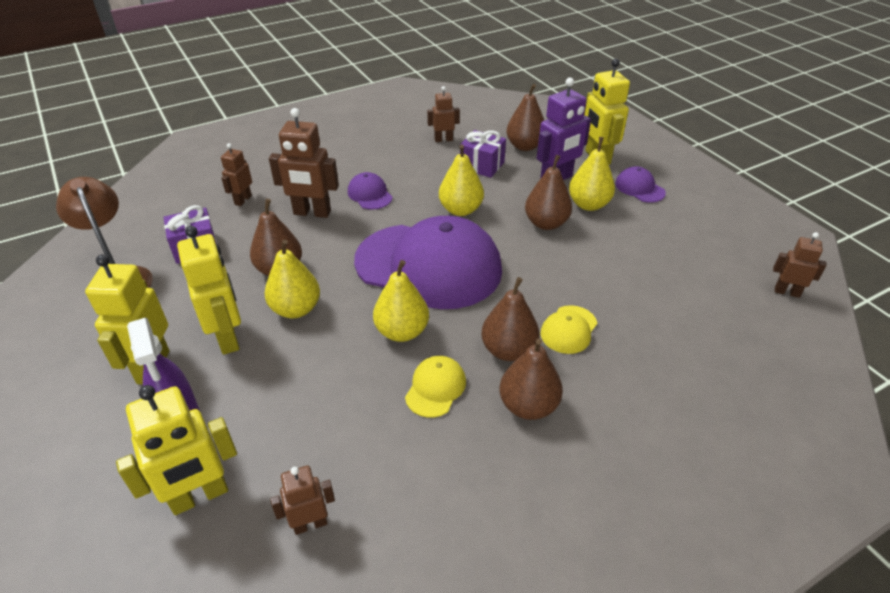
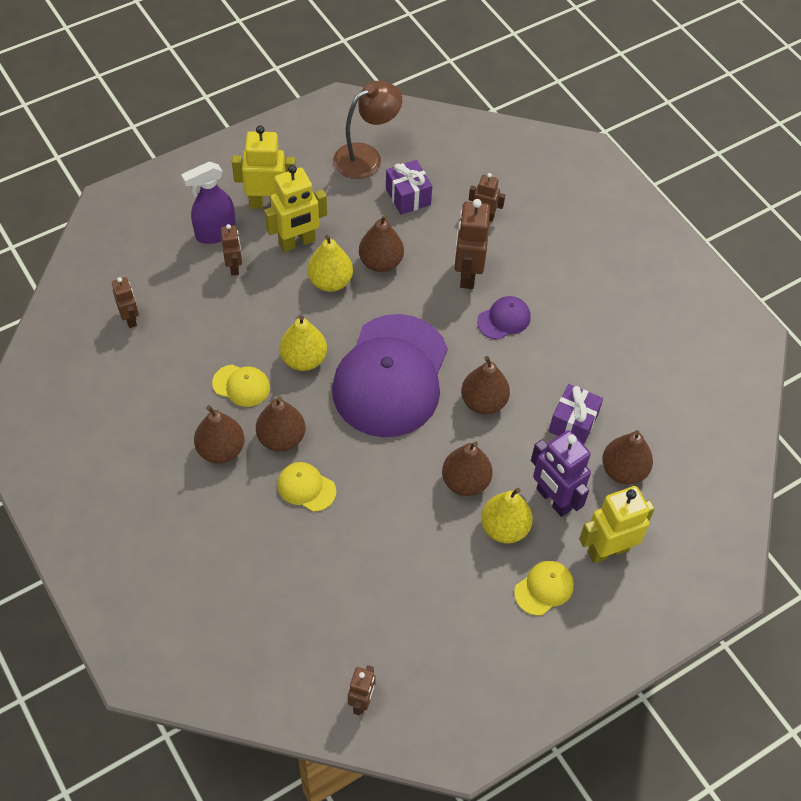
camera: 85 degrees right, 15 degrees up
(199, 496) = (155, 256): yellow robot -> none
(443, 139) = (625, 383): brown robot -> brown robot (234, 267)
(460, 210) = (483, 402): yellow pear -> brown pear
(639, 188) = (544, 588): purple cap -> yellow cap

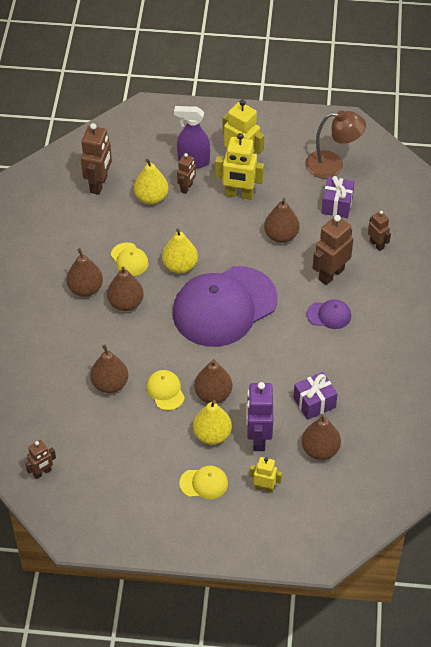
camera: 40 degrees right, 5 degrees down
(130, 319) = (99, 184): brown robot -> brown robot, size x1.72
(306, 488) = (115, 339): yellow cap -> yellow cap (165, 391)
(330, 281) = (238, 229): yellow pear -> yellow pear (151, 197)
(483, 402) = (268, 356): brown pear -> brown pear (110, 384)
(607, 550) = (264, 488): yellow robot -> yellow robot, size x0.58

